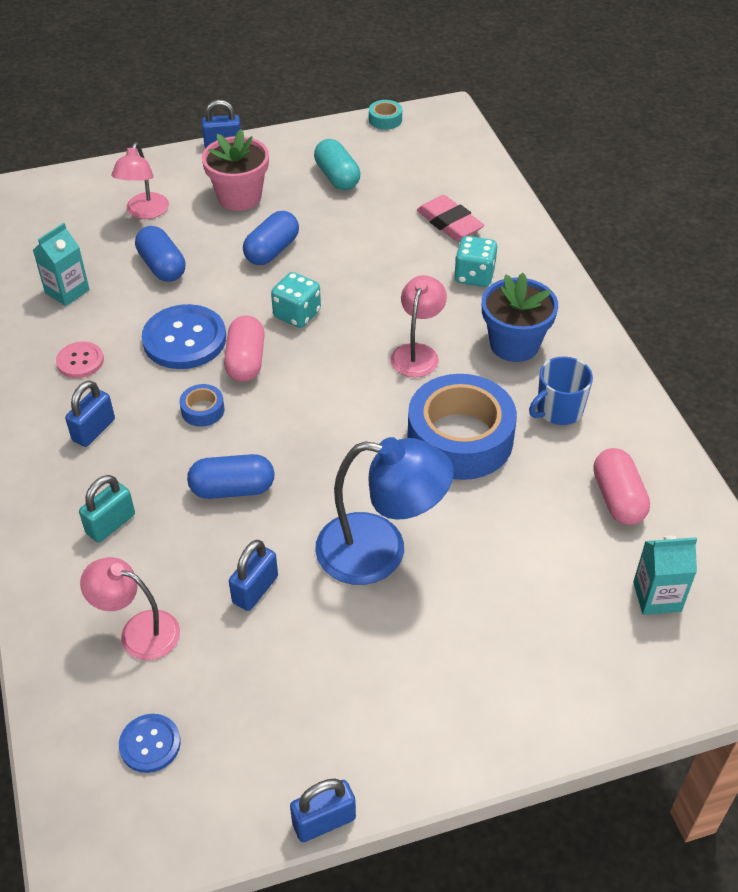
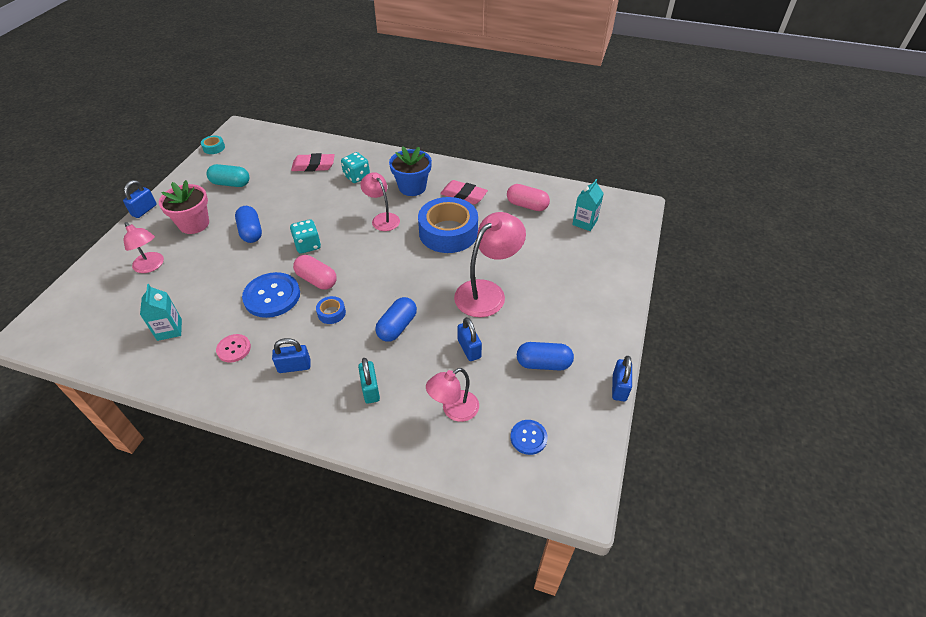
camera: 55 degrees left, 0 degrees up
(94, 430) = (294, 366): blue padlock -> blue padlock turned 75 degrees counterclockwise
(162, 266) = (205, 279): blue capsule -> blue capsule (543, 363)
(380, 551) = (487, 292): blue lamp -> pink lamp
(558, 410) = (463, 195): blue mug -> pink eraser

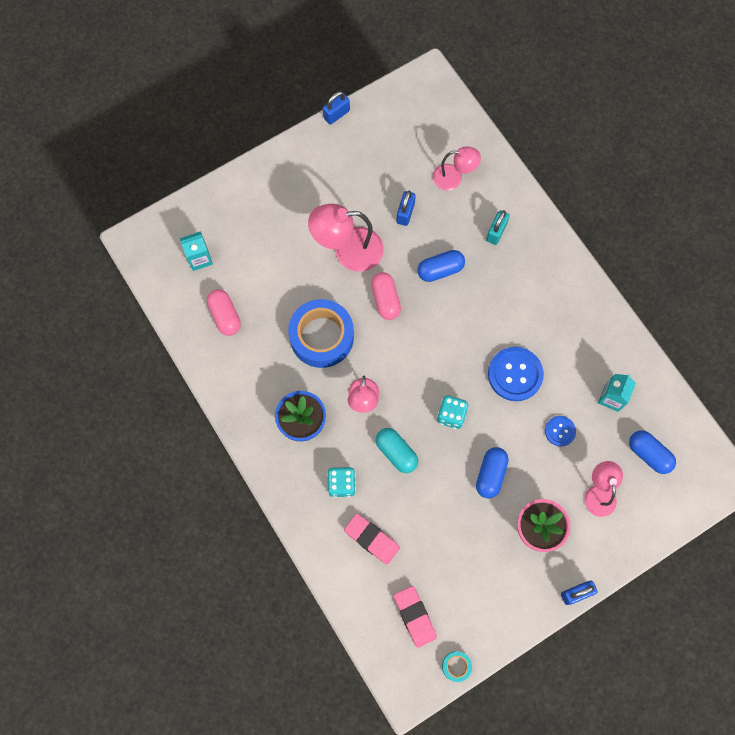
camera: 140 degrees left, 25 degrees up
(231, 183) = (471, 574): turquoise capsule -> turquoise capsule (396, 452)
(234, 349) = (571, 340): pink button -> none
(294, 366) = (536, 290): blue padlock -> none
(317, 280) = (469, 365): pink capsule -> pink capsule (385, 300)
(331, 313) = (479, 320): blue tape -> none
(463, 195) = (266, 374): pink eraser -> pink eraser (414, 616)
(528, 437) = (424, 127): blue button -> blue button (560, 431)
(543, 363) = (366, 165): blue capsule -> blue capsule (648, 454)

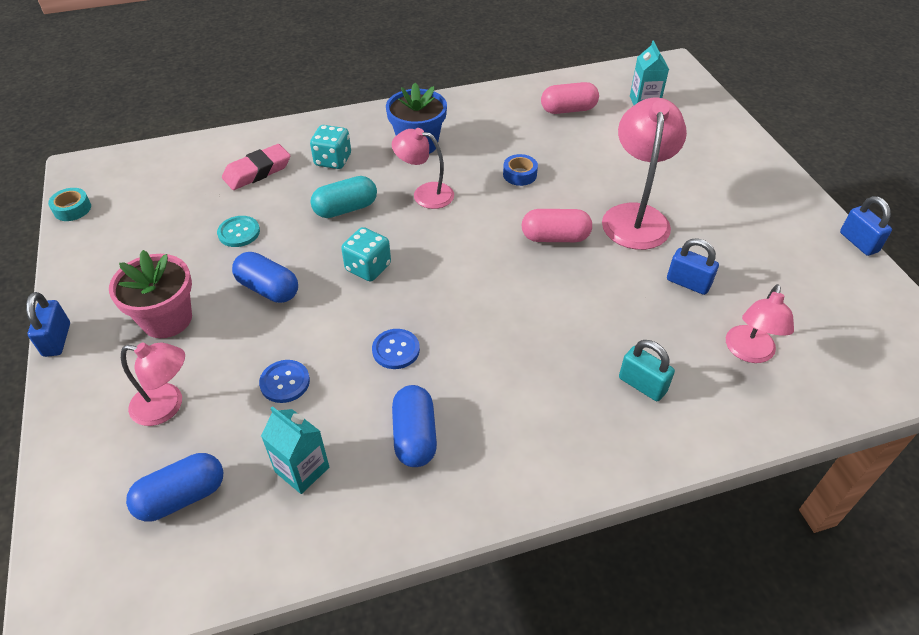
camera: 105 degrees right, 25 degrees down
(322, 337) = (519, 174): blue tape -> blue tape, size x0.42
(414, 616) = (151, 188): pink eraser -> none
(440, 270) = (588, 302): blue capsule -> blue capsule (415, 436)
(443, 520) = (239, 232): none -> turquoise button
(515, 374) = (396, 350): blue button -> blue button, size x0.55

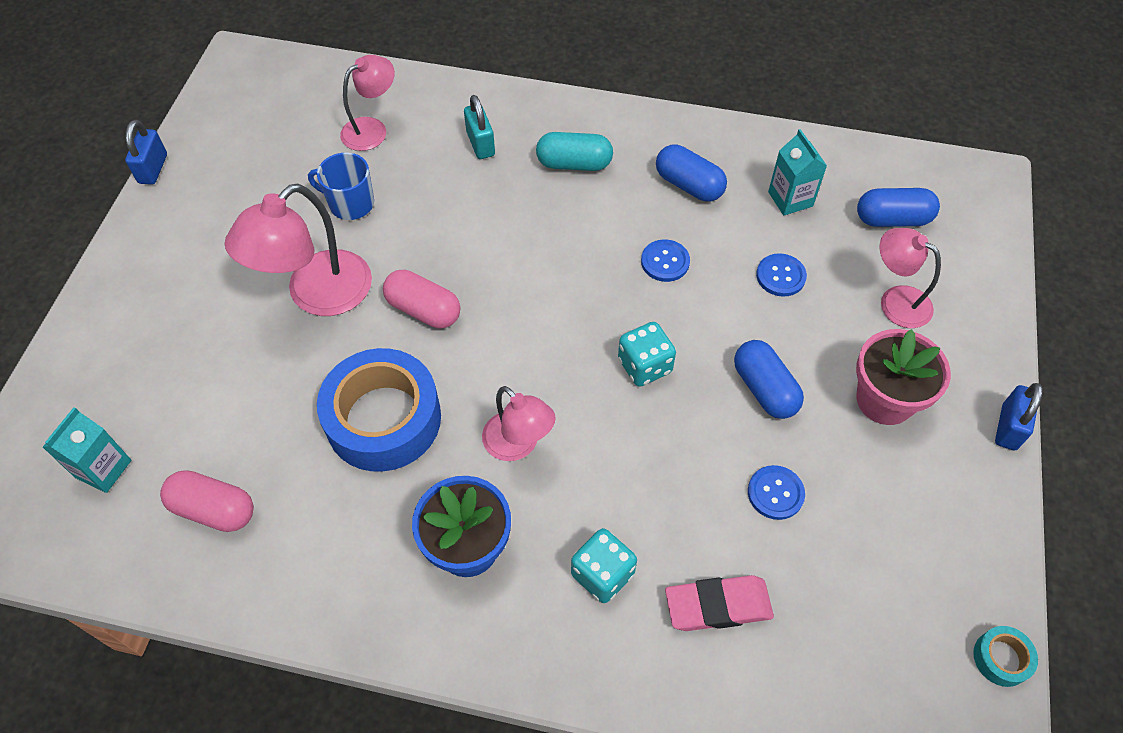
camera: 150 degrees left, 10 degrees up
(239, 232) = (775, 493): turquoise button -> blue button
(345, 209) = (628, 468): turquoise capsule -> turquoise capsule (574, 164)
(415, 436) = (688, 185): blue capsule -> blue capsule turned 75 degrees counterclockwise
(519, 174) = (383, 419): blue tape -> blue tape, size x2.40
(688, 283) = (350, 203): blue padlock -> blue mug

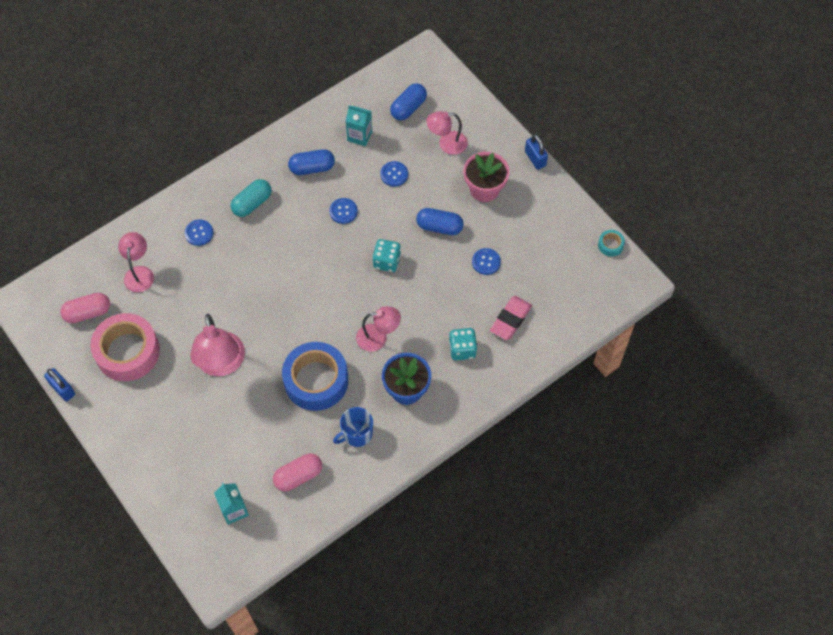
camera: 50 degrees left, 5 degrees up
(254, 192) = (127, 352): none -> pink tape
(350, 203) = (179, 314): blue mug -> blue mug (356, 434)
(424, 310) = (274, 326): pink capsule -> pink capsule (88, 313)
(480, 144) = (199, 233): turquoise padlock -> blue button

